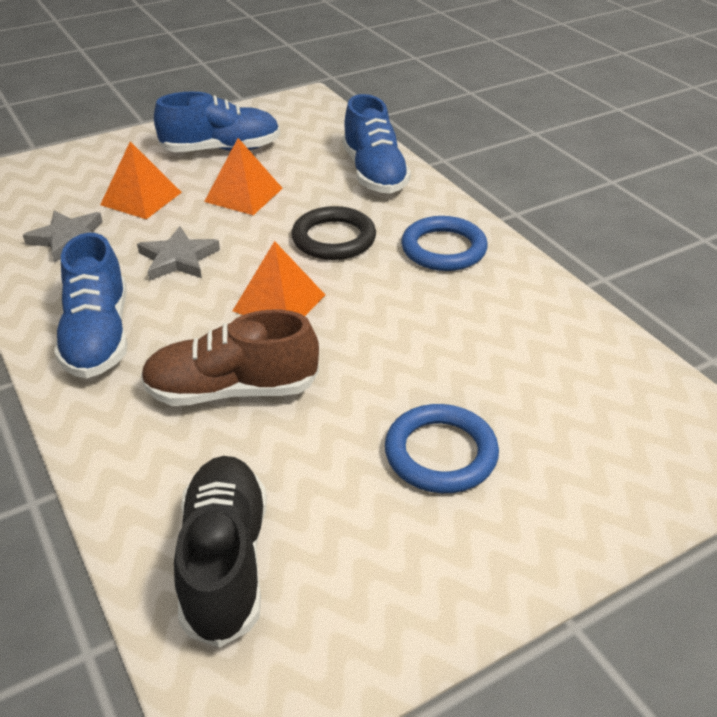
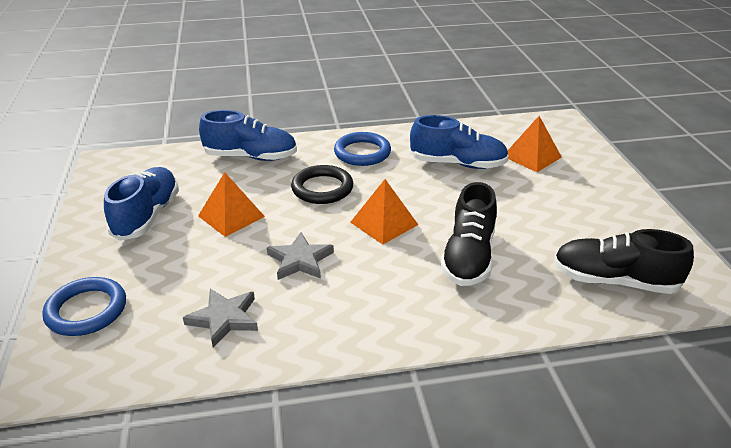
camera: 70 degrees left, 5 degrees down
(98, 336) = (380, 312): blue shoe -> blue shoe (458, 164)
(141, 198) = (190, 269): orange pyramid -> orange pyramid (532, 156)
(232, 390) = (468, 257): brown shoe -> black shoe
(440, 453) = (545, 195): blue ring -> blue ring (86, 310)

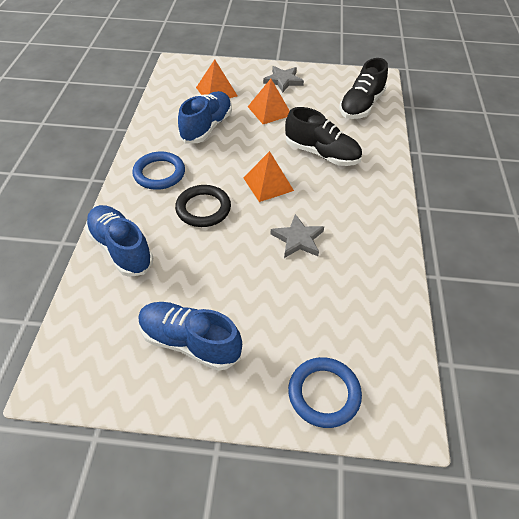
camera: 75 degrees left, 15 degrees up
(224, 319) = (356, 294): grey star -> grey star (283, 81)
(231, 216) = (218, 275): orange pyramid -> orange pyramid (269, 111)
(251, 157) = (121, 249): blue shoe -> blue shoe turned 60 degrees counterclockwise

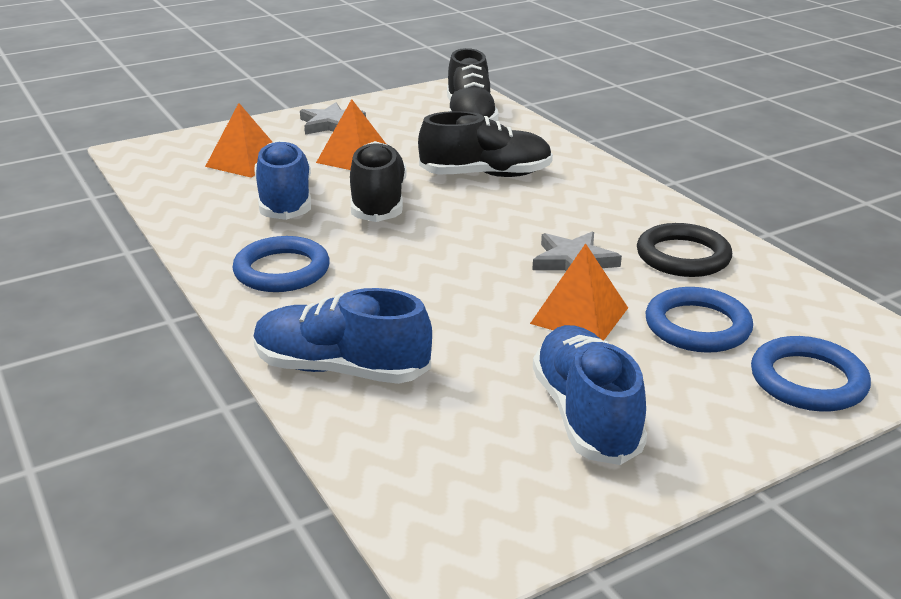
camera: 35 degrees left, 20 degrees down
(189, 342) = (585, 415): blue shoe -> blue shoe turned 90 degrees clockwise
(203, 208) = (404, 281): black ring -> black ring (683, 256)
(247, 148) = (378, 202): none -> black shoe
(268, 184) = (458, 225): orange pyramid -> orange pyramid (579, 315)
(309, 321) = (697, 326): none -> blue ring

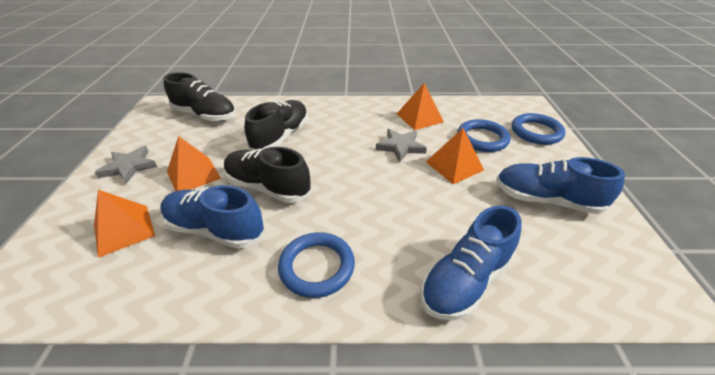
camera: 60 degrees left, 10 degrees up
(683, 256) = (419, 117): black ring -> orange pyramid

